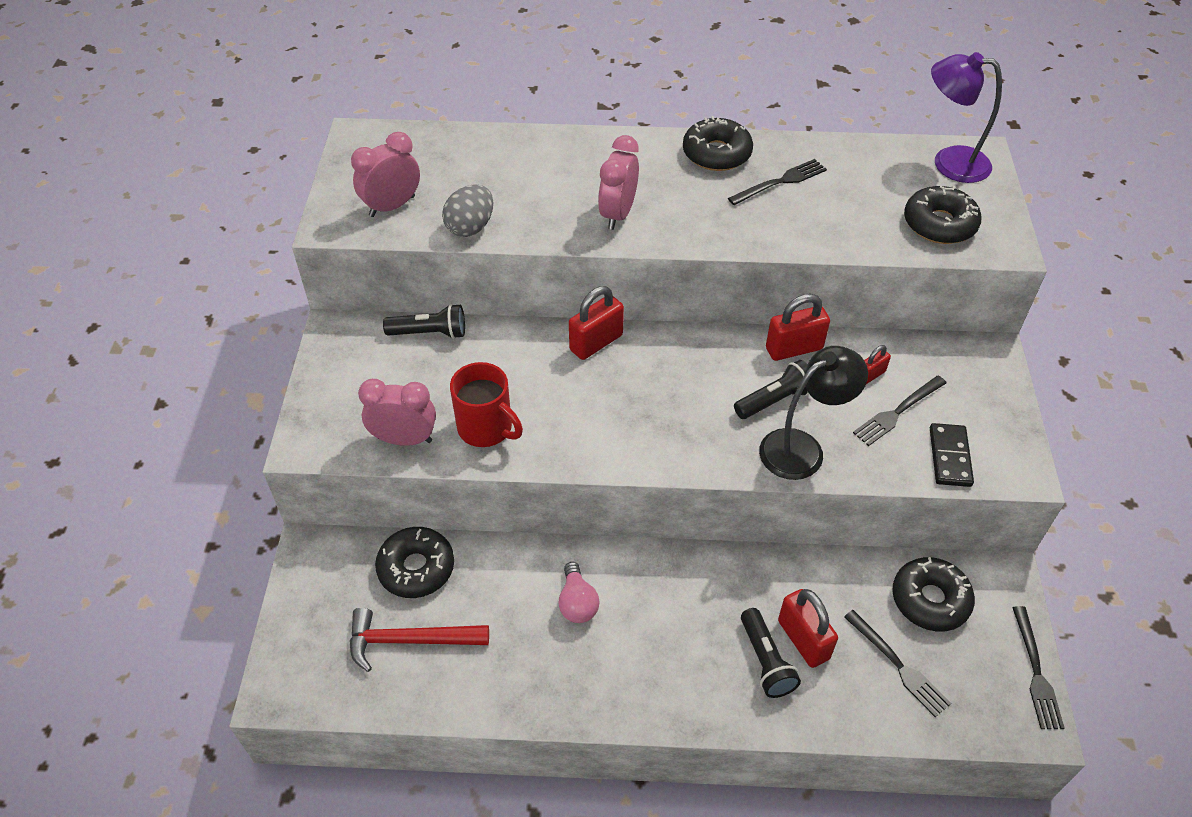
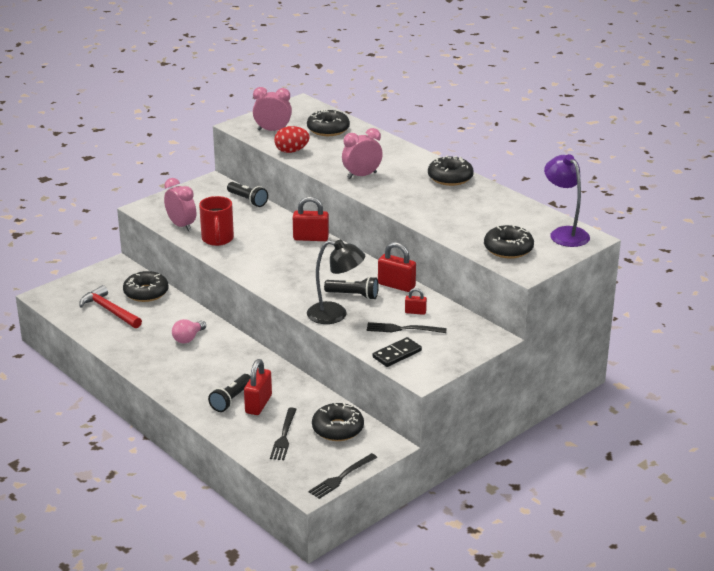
camera: 45 degrees right, 20 degrees down
(461, 161) = (328, 129): none -> black donut
(470, 227) = (291, 151): grey egg -> red egg
(781, 181) = (461, 200): black fork -> none

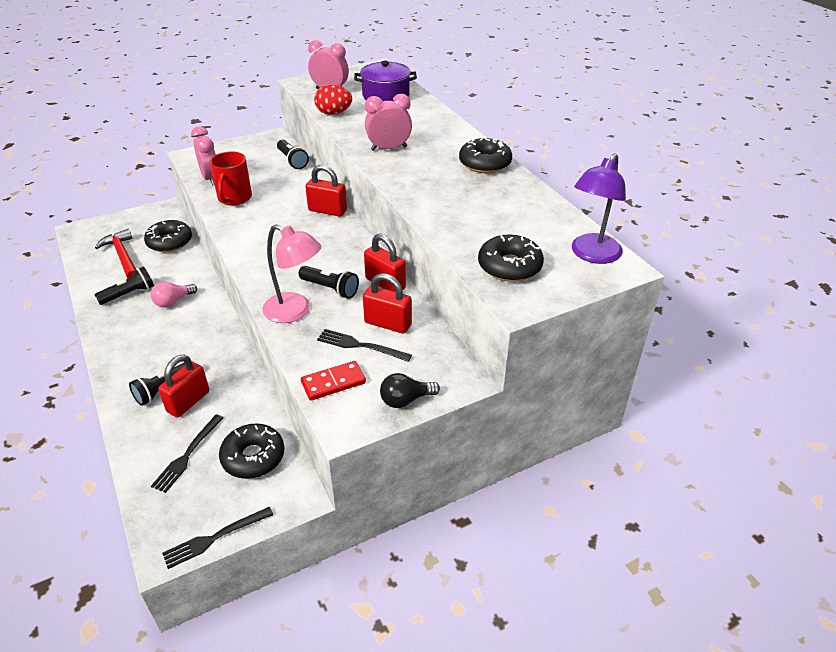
camera: 15 degrees right, 10 degrees up
(142, 339) = (129, 294): none -> black flashlight
(328, 129) = (386, 95): black donut -> purple pot
(335, 315) = (295, 311): black lamp -> pink lamp
(397, 354) = (333, 382): black domino -> red domino
(415, 312) = (388, 324): red padlock -> red padlock, size x1.82
(457, 356) = (405, 400): none -> black light bulb
(564, 233) = (592, 255): purple lamp -> purple lamp turned 135 degrees counterclockwise

